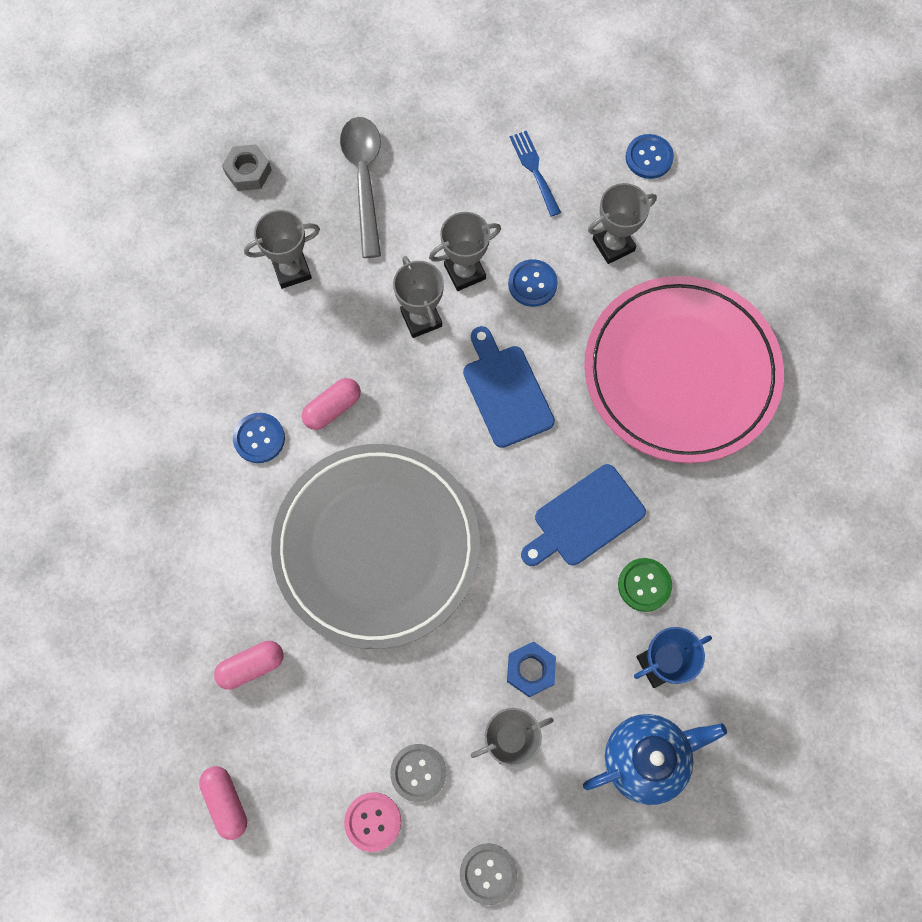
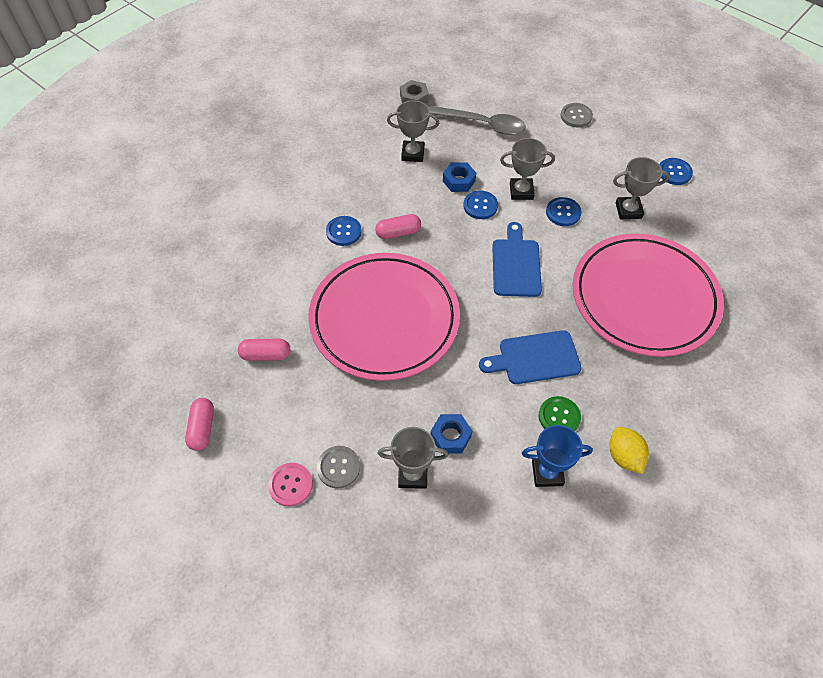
camera: 25 degrees right, 15 degrees down
(364, 179) = (482, 124): grey spoon -> grey spoon turned 90 degrees clockwise
(375, 290) = (459, 181): none -> blue nut
(376, 546) = (384, 319): grey plate -> pink plate
(421, 318) = (480, 206): grey trophy -> blue button
(488, 873) = (352, 558): grey button -> grey button (576, 116)
(534, 169) = (593, 154): blue fork -> none
(646, 758) = (508, 532): blue teapot -> none
(736, 602) = (624, 456): none -> yellow lemon

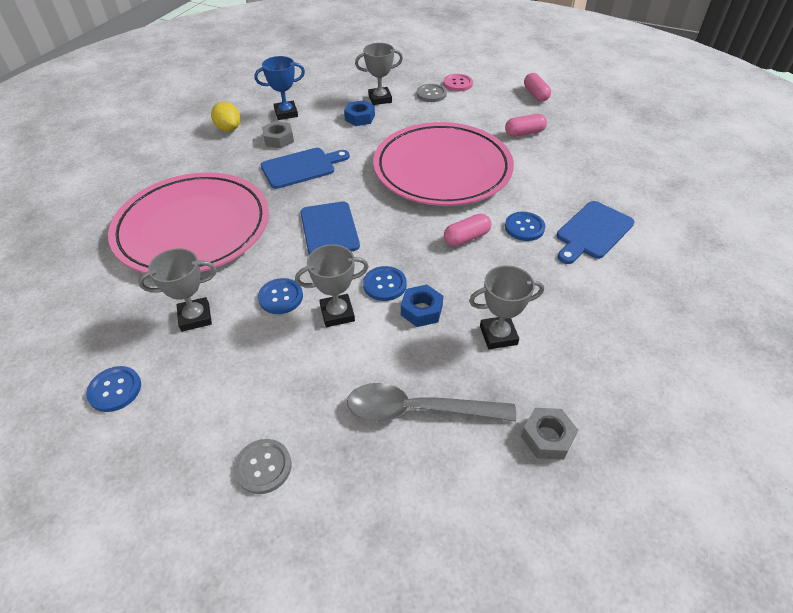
camera: 165 degrees right, 10 degrees down
(290, 215) = (592, 232): none -> blue cutting board
(559, 417) = (278, 139): green button -> grey nut

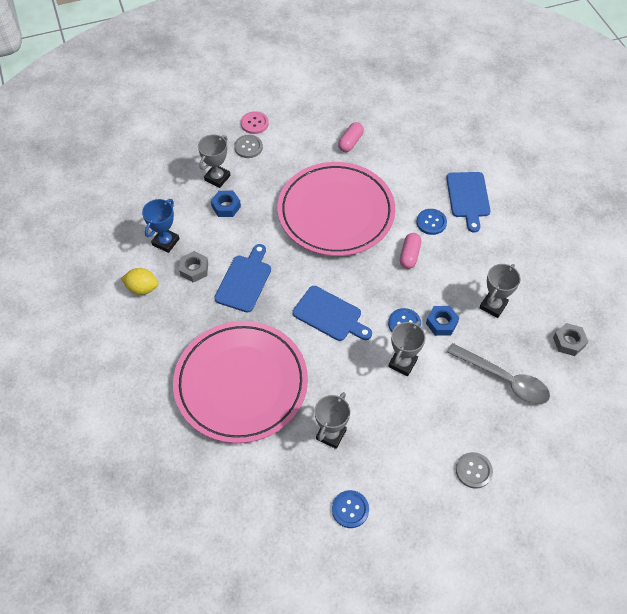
camera: 45 degrees left, 10 degrees up
(281, 297) = (360, 380): blue button -> none
(418, 410) = (504, 379): grey spoon -> grey spoon turned 105 degrees counterclockwise
(535, 94) = (319, 99): pink capsule -> none

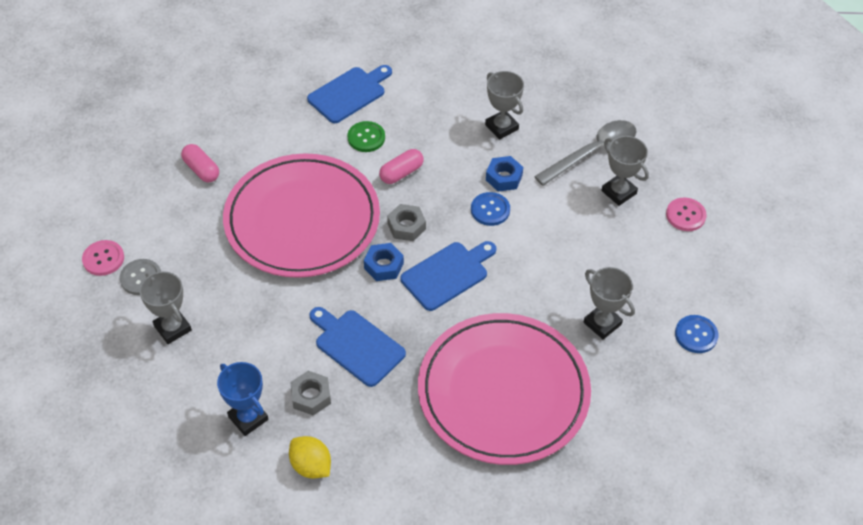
camera: 70 degrees left, 5 degrees down
(142, 288) = (311, 466): yellow lemon -> yellow lemon turned 75 degrees counterclockwise
(226, 207) = (228, 332): blue nut -> blue nut (384, 266)
(402, 363) = (539, 229): grey trophy -> grey trophy (619, 192)
(409, 255) = (401, 173): pink capsule -> pink capsule turned 75 degrees counterclockwise
(431, 222) = (366, 138): blue button -> green button
(468, 197) = (349, 93): blue cutting board -> blue cutting board turned 60 degrees counterclockwise
(473, 470) = (685, 215): grey button -> pink button
(568, 342) = (570, 86): grey nut -> grey nut (406, 226)

